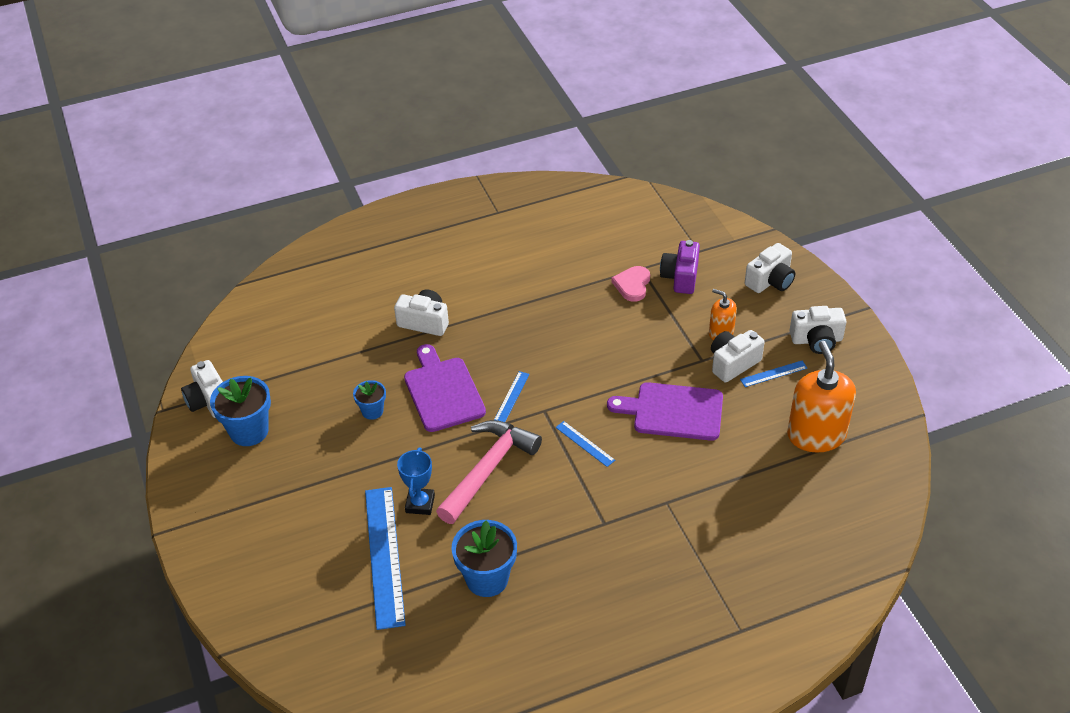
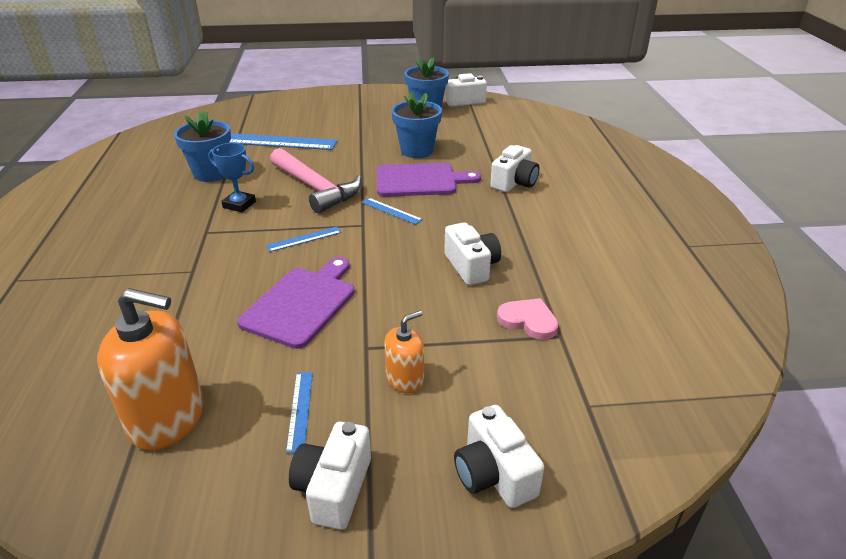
camera: 105 degrees right, 10 degrees down
(372, 411) = (417, 151): blue flower pot -> blue flower pot, size x1.77
(420, 504) = (307, 158): blue trophy -> blue trophy (239, 204)
(680, 277) = (532, 369): purple camera -> none
(733, 363) = (343, 374): white camera -> white camera (471, 266)

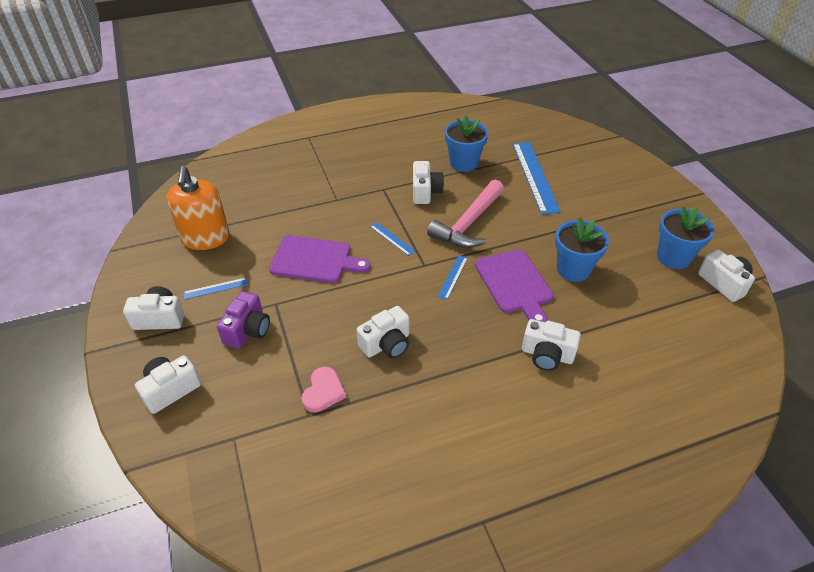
camera: 75 degrees right, 10 degrees up
(239, 204) = (425, 192): blue trophy -> white camera
(405, 379) = (248, 330): orange soap dispenser -> purple camera

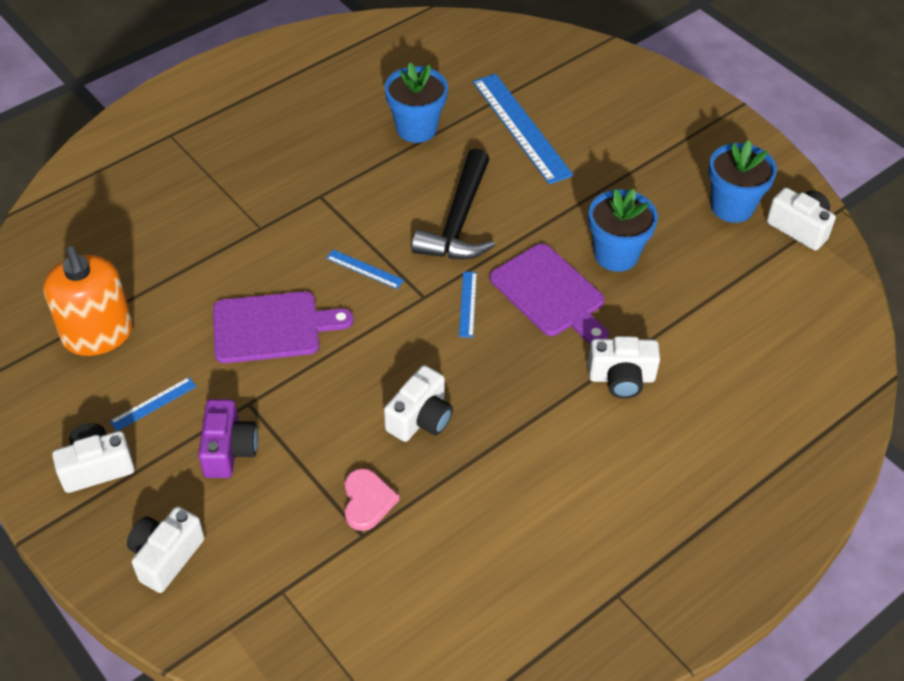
camera: 20 degrees left, 5 degrees up
(425, 192) = (381, 186): white camera -> none
(468, 223) = (459, 221): pink hammer -> black hammer

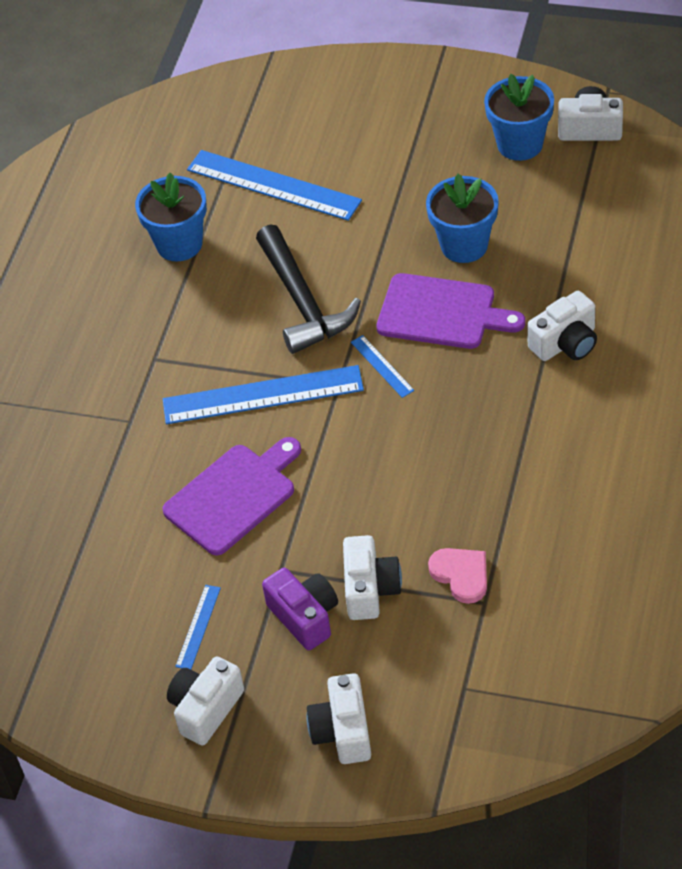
camera: 30 degrees left, 0 degrees up
(98, 334) = (82, 606): orange soap dispenser -> none
(364, 269) = (263, 395): blue ruler -> blue ruler, size x2.18
(420, 418) = (437, 483): white camera -> white camera (370, 589)

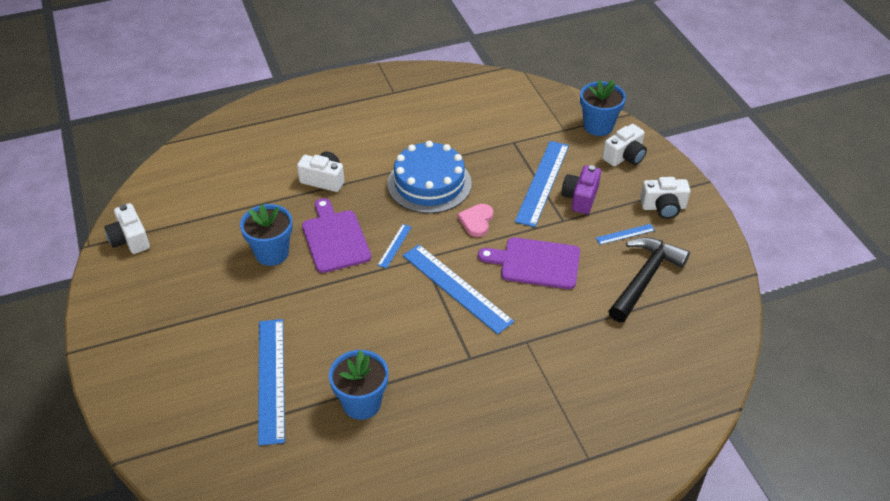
camera: 130 degrees left, 5 degrees down
(302, 302) = (369, 307): black hammer -> black hammer (644, 278)
(370, 589) = (543, 182): white camera -> blue ruler
(461, 575) = (505, 156): pink heart -> pink heart (476, 221)
(470, 454) = (429, 183): none -> blue cake
(520, 144) = (162, 266): blue flower pot -> blue flower pot (598, 126)

